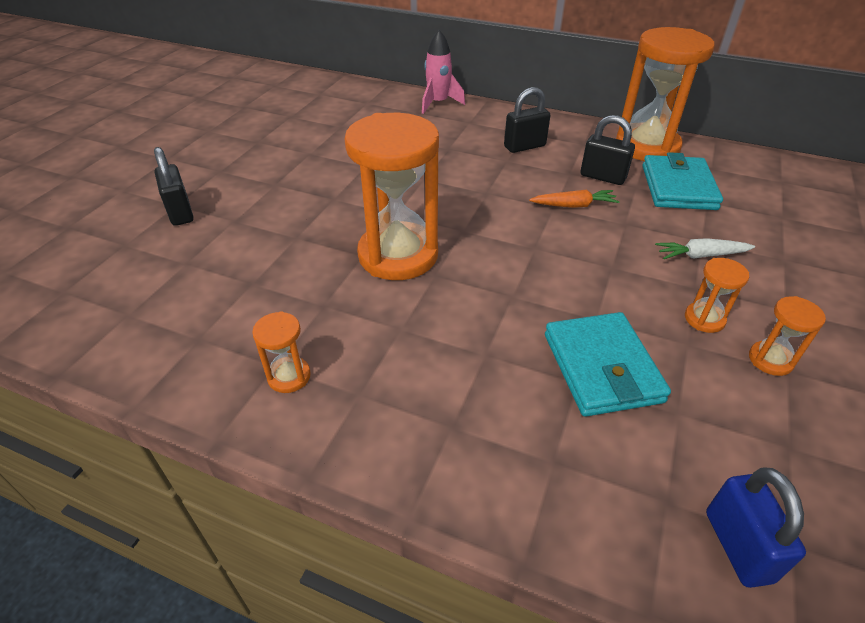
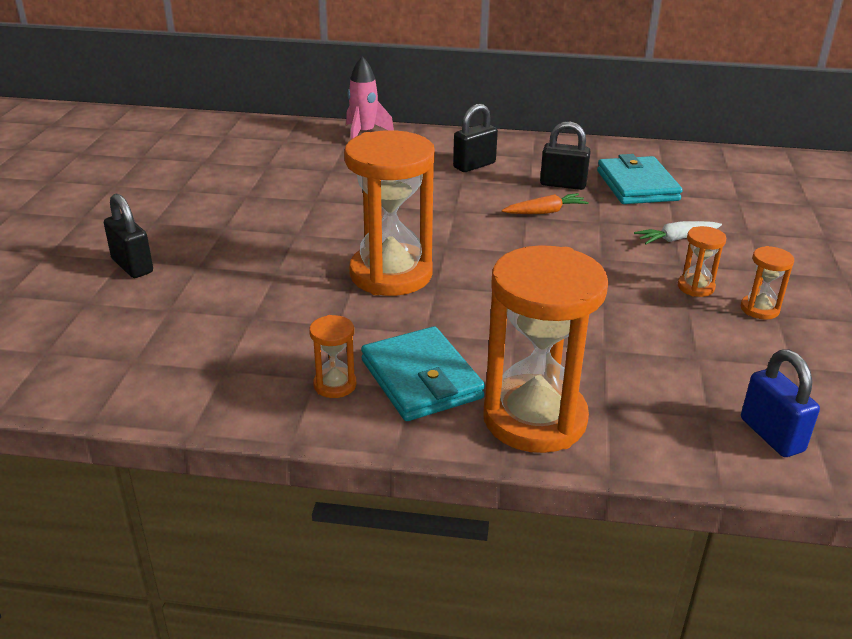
camera: 15 degrees left, 10 degrees down
(602, 367) = (621, 335): turquoise wallet -> turquoise wallet (421, 379)
(646, 147) = (595, 153): orange hourglass -> orange hourglass (534, 419)

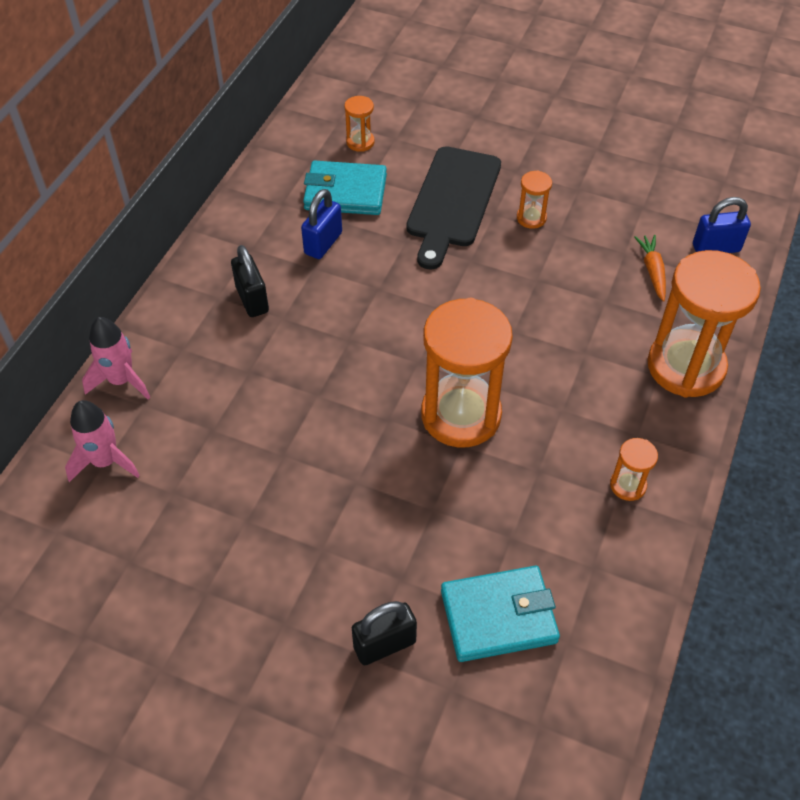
camera: 75 degrees left, 20 degrees up
(288, 140) = (105, 461): none -> pink rocket
(421, 379) = (628, 425): turquoise wallet -> turquoise wallet (498, 616)
(545, 212) = (375, 272): orange carrot -> orange carrot (652, 271)
(563, 184) = (323, 243): black padlock -> blue padlock
(676, 239) = (452, 201): white carrot -> black cutting board
(759, 309) = (570, 194): orange hourglass -> orange hourglass (360, 142)

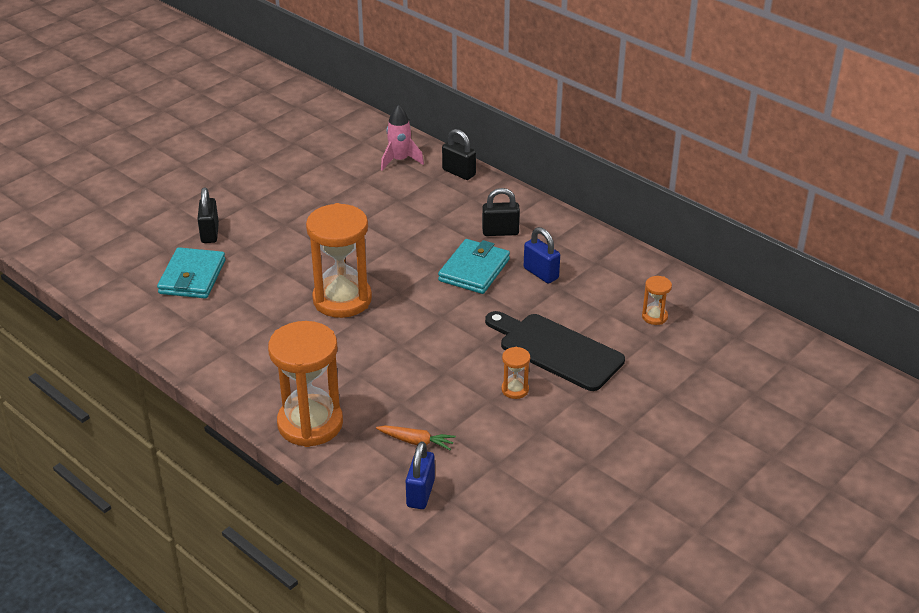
camera: 110 degrees right, 15 degrees down
(121, 380) = (459, 172): pink rocket -> black padlock
(345, 192) = (593, 296): turquoise wallet -> turquoise wallet (474, 270)
(628, 485) = (235, 357): orange hourglass -> none

